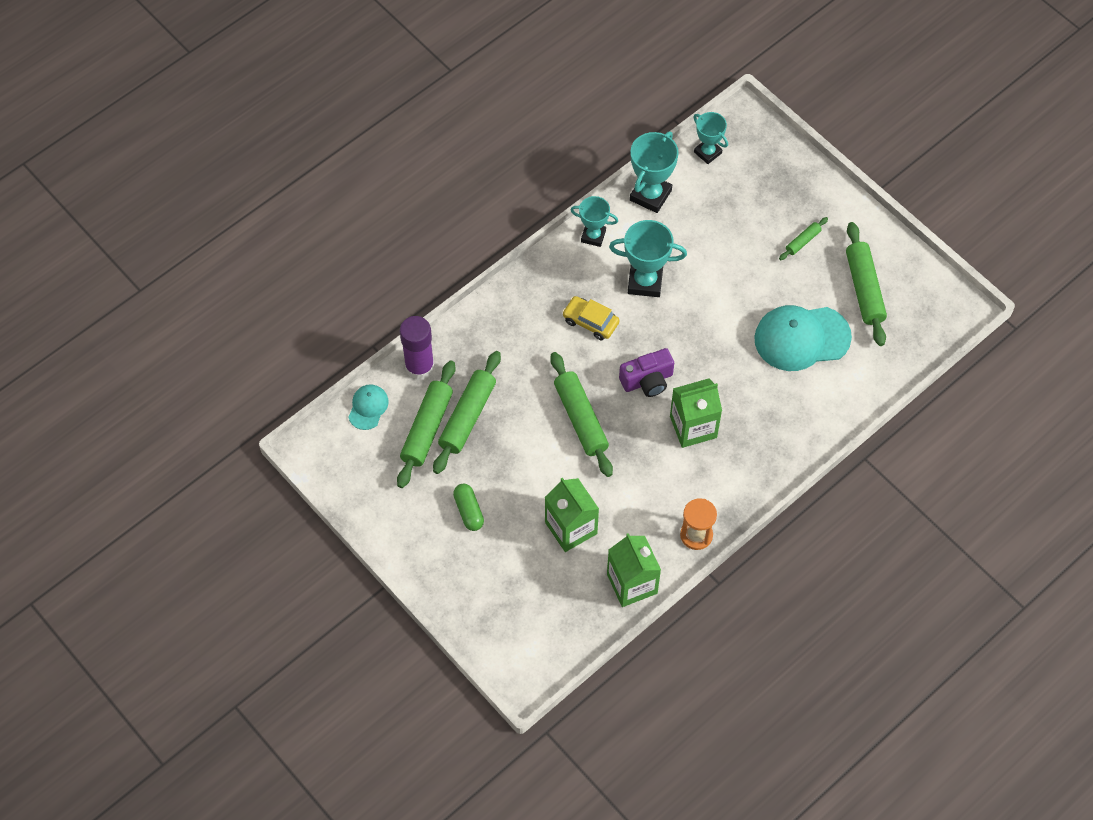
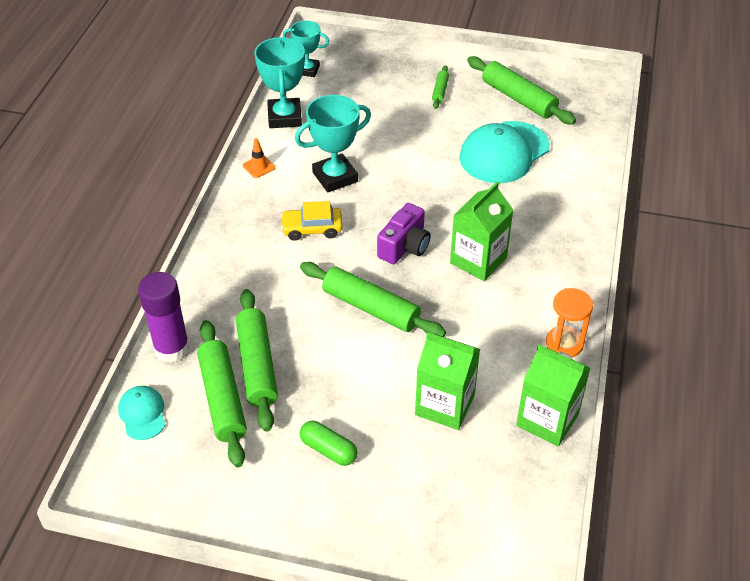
camera: 35 degrees left, 15 degrees down
(593, 236) = (259, 166): turquoise trophy -> orange traffic cone

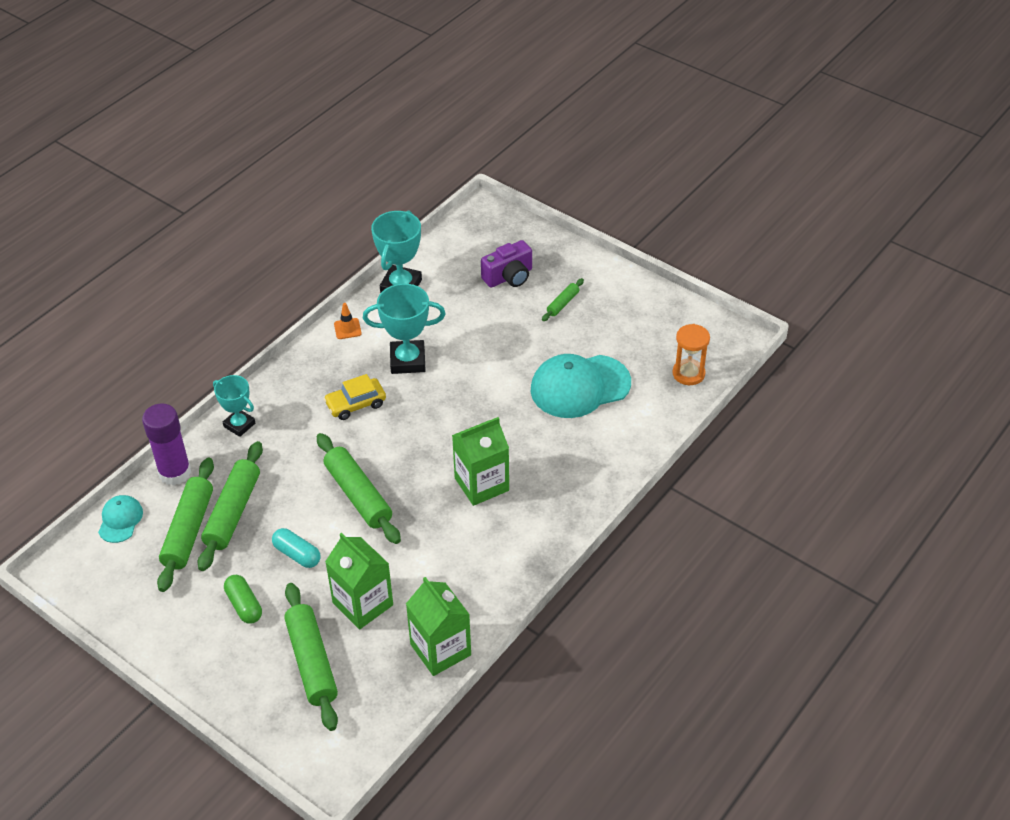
camera: 25 degrees right, 0 degrees up
(307, 70) = (452, 244): turquoise trophy -> turquoise trophy (239, 425)
(312, 229) = (356, 404): yellow car -> yellow car turned 45 degrees counterclockwise
(349, 382) = (297, 554): none -> turquoise capsule
(404, 246) = (425, 448): purple camera -> purple camera (509, 277)
(518, 98) = (634, 335): green rolling pin -> green rolling pin (312, 662)
(564, 343) = (504, 588): orange hourglass -> orange hourglass (688, 374)

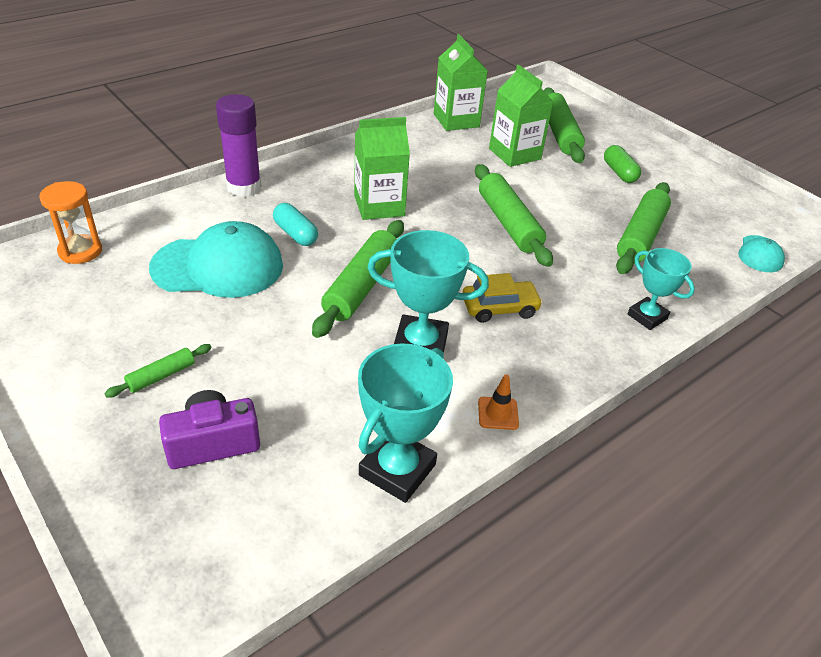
camera: 170 degrees left, 5 degrees down
(175, 473) = (714, 284): purple glue stick -> purple glue stick (244, 187)
(188, 531) = (684, 231): green rolling pin -> green rolling pin (361, 286)
(297, 554) = (572, 194): turquoise capsule -> turquoise capsule (295, 234)

